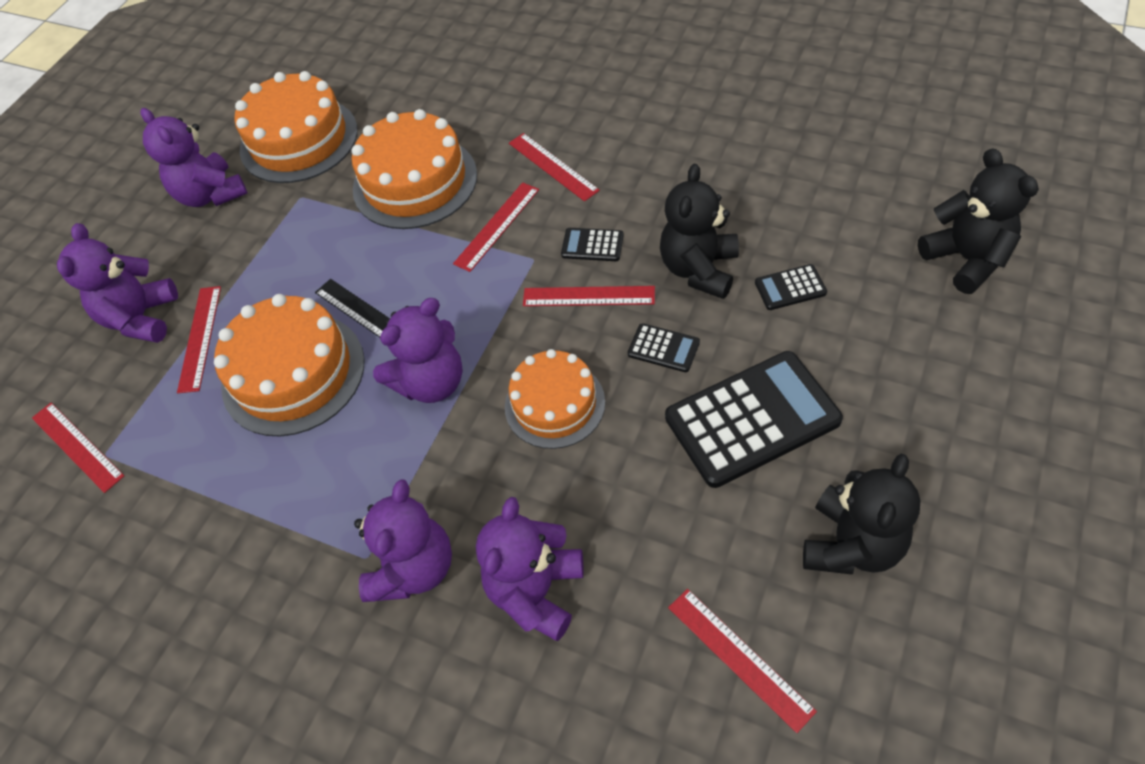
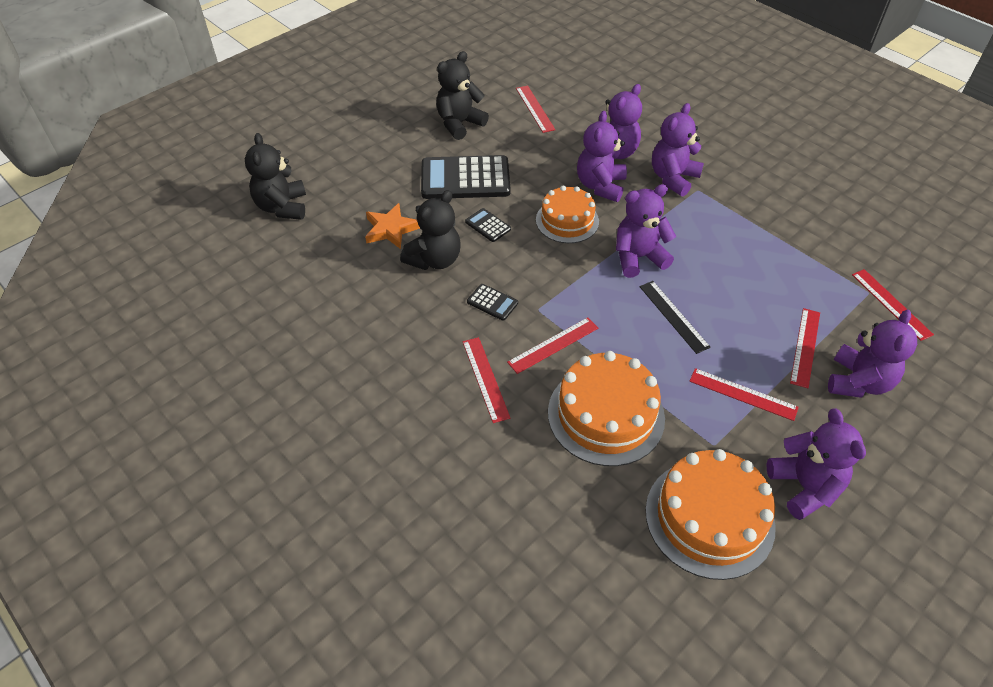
camera: 165 degrees left, 5 degrees down
(293, 373) = (732, 296): orange cake -> none
(530, 496) = (600, 186): none -> purple teddy bear
(588, 296) = (514, 270): red ruler -> red ruler (743, 394)
(790, 288) = (391, 229): black calculator -> orange star

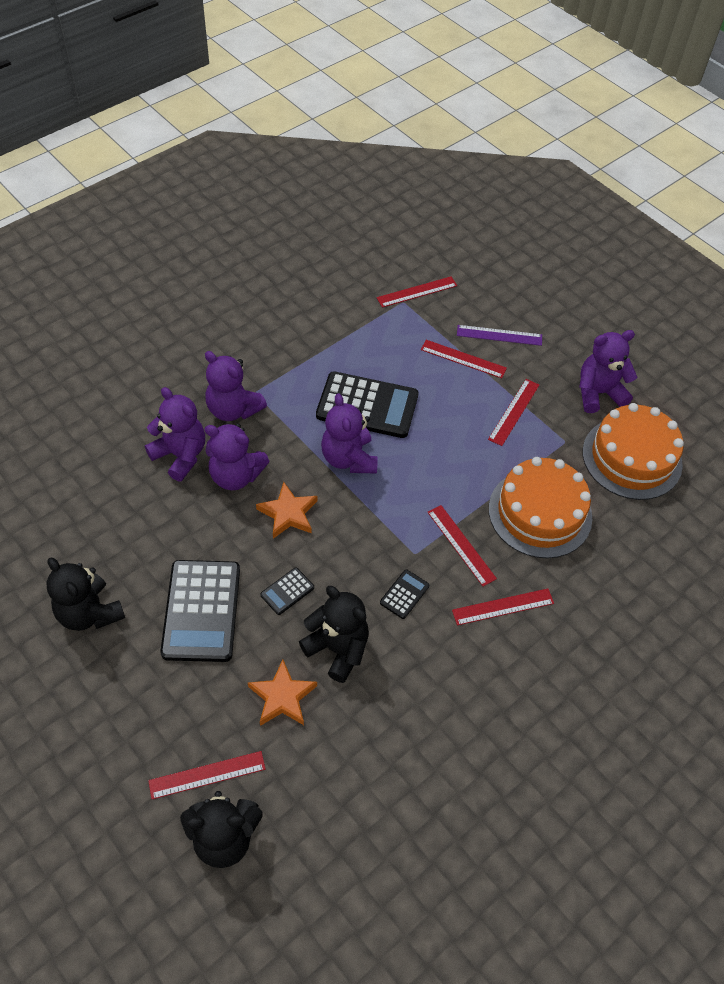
camera: 90 degrees left, 5 degrees up
(535, 108) = (78, 524): red ruler -> red ruler (207, 774)
(567, 221) = (288, 513): orange cake -> orange star
(673, 316) = (427, 444): black ruler -> none
(708, 268) = (367, 406): none -> black calculator
(858, 382) = (499, 335): purple teddy bear -> purple ruler

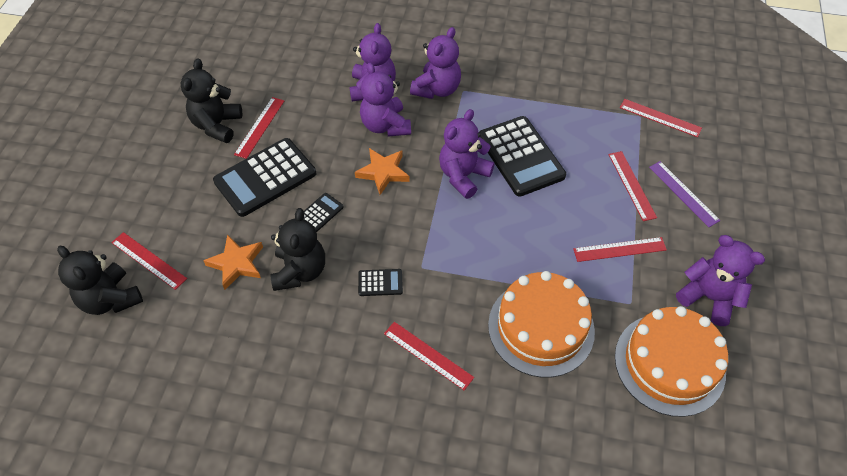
camera: 55 degrees right, 0 degrees up
(233, 409) = (437, 89): purple teddy bear -> purple teddy bear turned 150 degrees counterclockwise
(287, 591) = (320, 213): black calculator -> black calculator turned 120 degrees clockwise
(461, 545) = (457, 292): red ruler -> red ruler (260, 127)

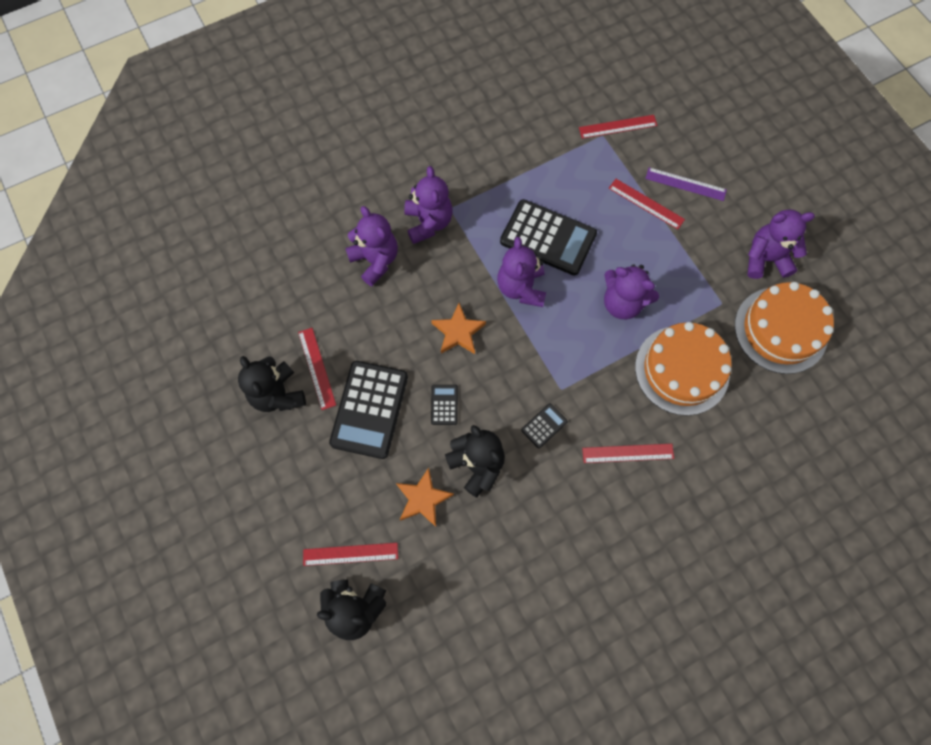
camera: 40 degrees left, 15 degrees up
(385, 125) = (419, 288): purple teddy bear -> purple teddy bear (622, 303)
(619, 249) = (681, 265): red ruler -> none

